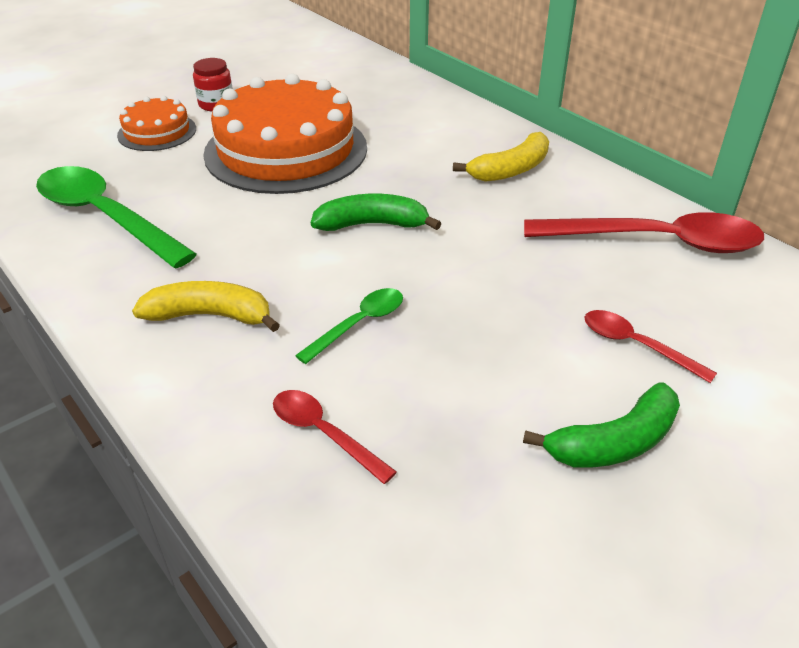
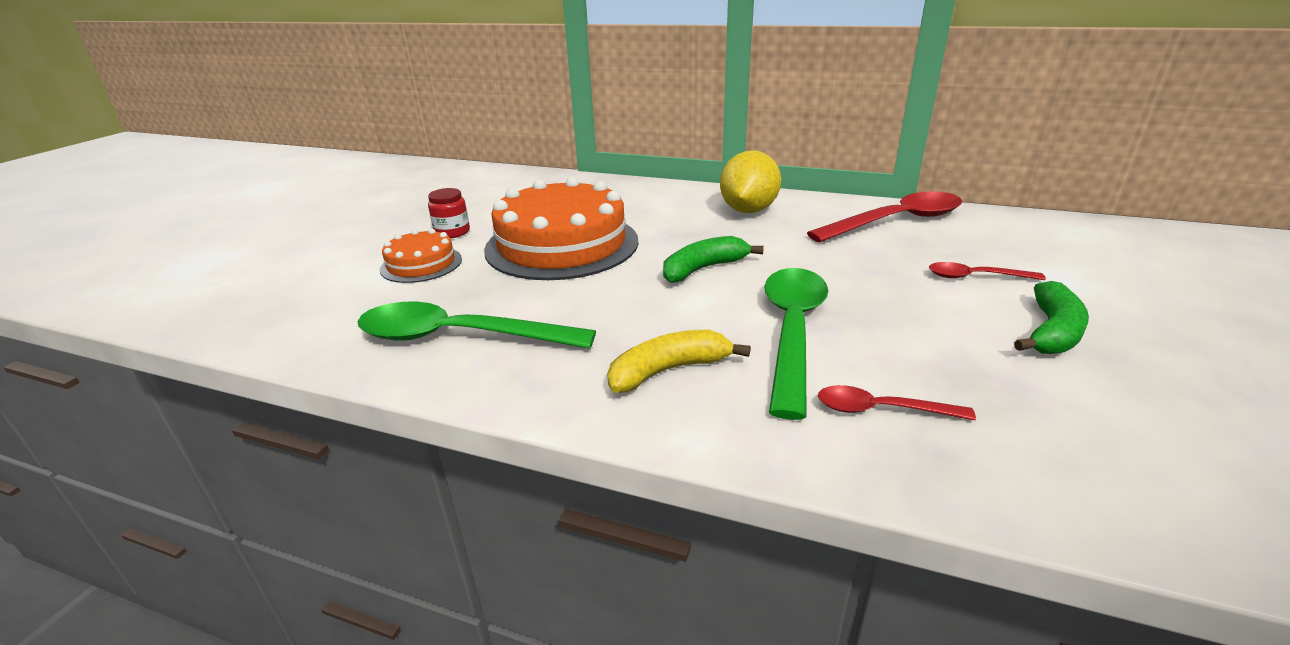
camera: 30 degrees left, 10 degrees down
(359, 324) = (792, 331): green spoon -> green spoon, size x1.98
(511, 170) = (748, 210): yellow banana -> yellow lemon

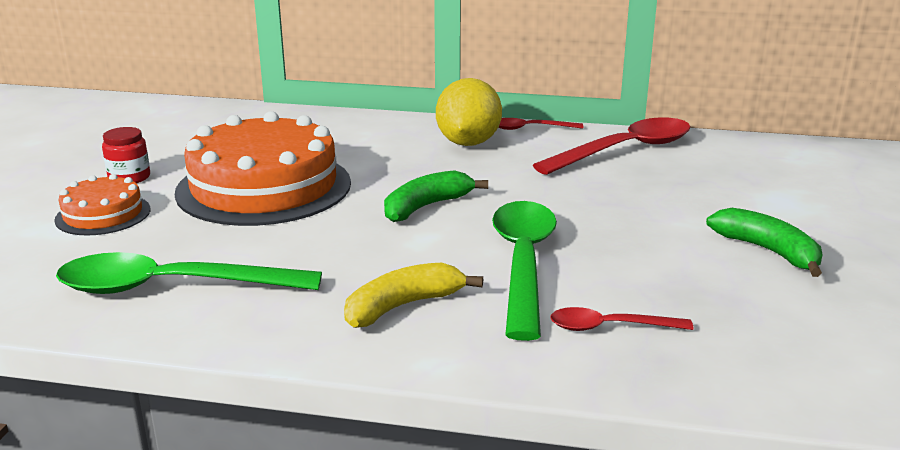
camera: 10 degrees left, 5 degrees down
(975, 277) = (701, 203): red spoon -> red spoon (530, 128)
(1052, 332) = (768, 251): green banana -> green banana turned 60 degrees counterclockwise

